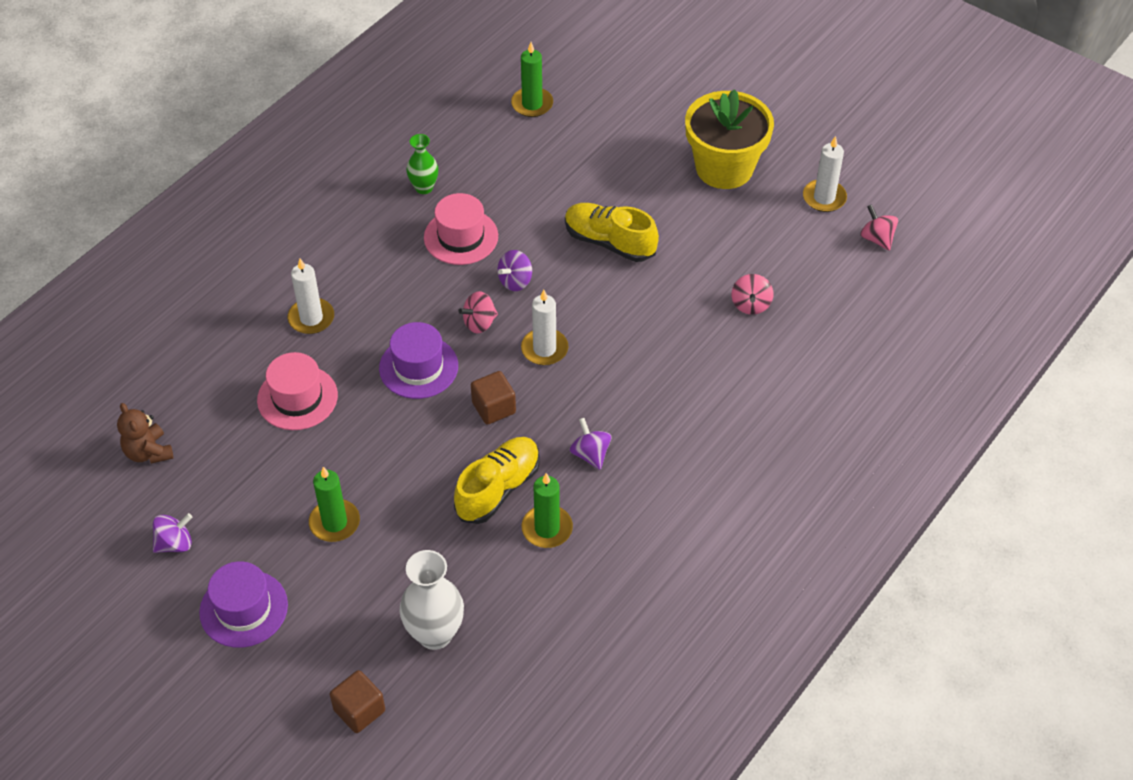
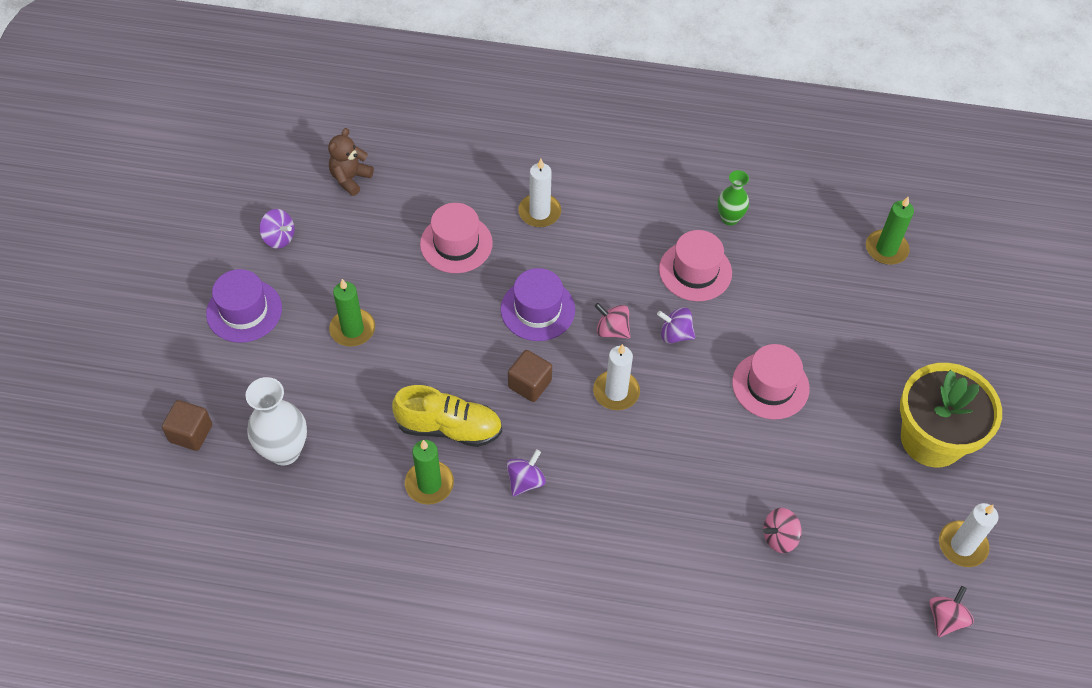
camera: 60 degrees right, 5 degrees up
(609, 242) = (770, 385): yellow shoe -> pink hat

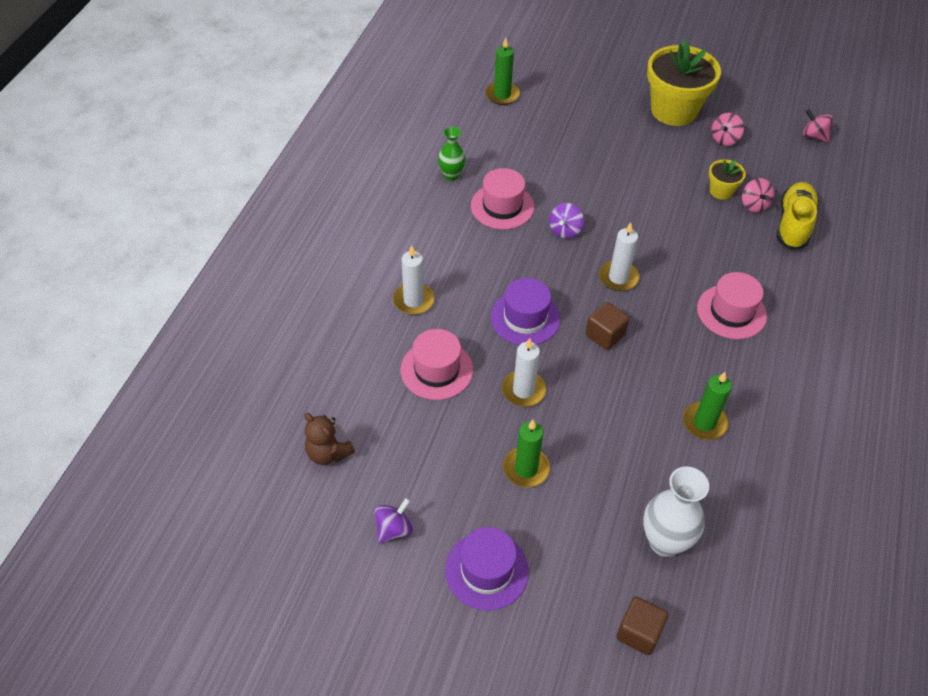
camera: 80 degrees left, 5 degrees down
(449, 428) = (646, 400): yellow shoe -> yellow shoe (793, 224)
(525, 481) = (703, 352): purple spinning top -> none
(612, 330) = (555, 270): pink spinning top -> pink spinning top (724, 139)
(770, 385) = (621, 183): pink hat -> pink hat (731, 312)
(793, 498) = (721, 191): none -> yellow flower pot
(962, 545) = (758, 115): white candle -> white candle (523, 390)

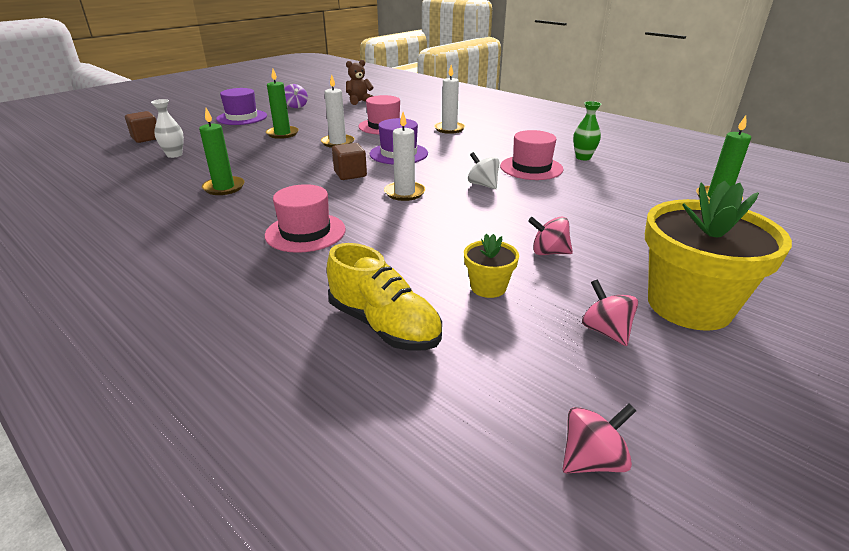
camera: 115 degrees right, 20 degrees down
(565, 230) = (483, 185): purple spinning top -> white spinning top
(664, 542) = (174, 155): white vase -> white vase, size x0.61
(754, 205) = (445, 305): pink spinning top -> pink spinning top (548, 252)

